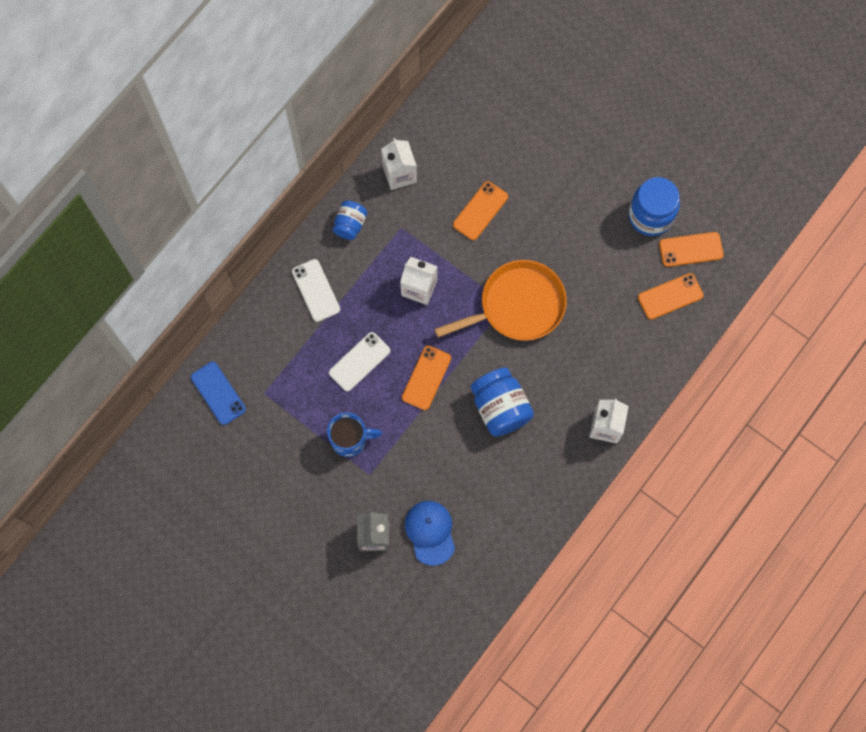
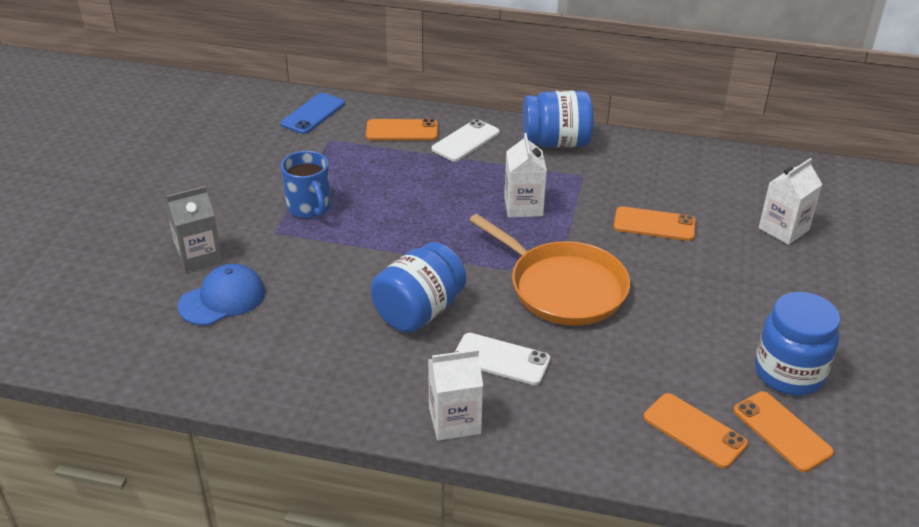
camera: 65 degrees right, 35 degrees down
(350, 225) = (556, 142): blue jar -> blue jar, size x1.68
(359, 362) = (405, 189): white phone -> white phone (501, 359)
(399, 174) = (641, 158): white carton -> white carton (783, 229)
(426, 378) = (419, 241): orange phone -> orange phone (402, 130)

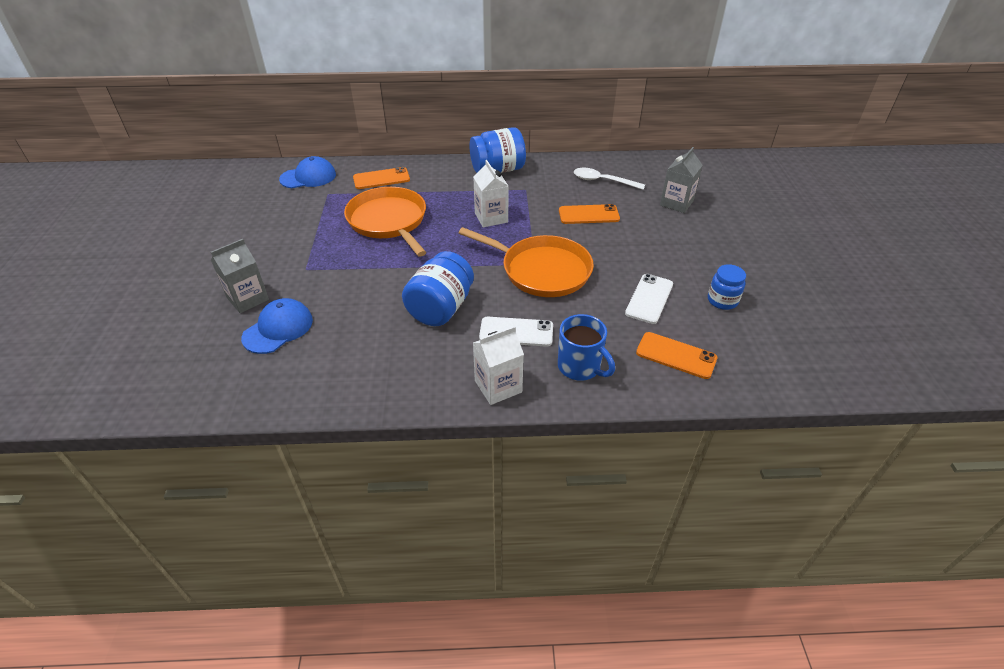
camera: 15 degrees left, 5 degrees up
(309, 207) = (328, 246): blue mug -> blue mug (580, 367)
(313, 114) = (308, 177): blue phone -> blue cap
(393, 189) = (389, 221): none -> orange pan
(465, 141) = (432, 179): white phone -> white phone (649, 299)
(692, 181) = (603, 181): none -> white spoon
(782, 431) = (735, 343): orange phone -> none
(783, 229) = (676, 203): white carton -> grey carton
(789, 373) = (722, 301): blue jar -> blue jar, size x0.59

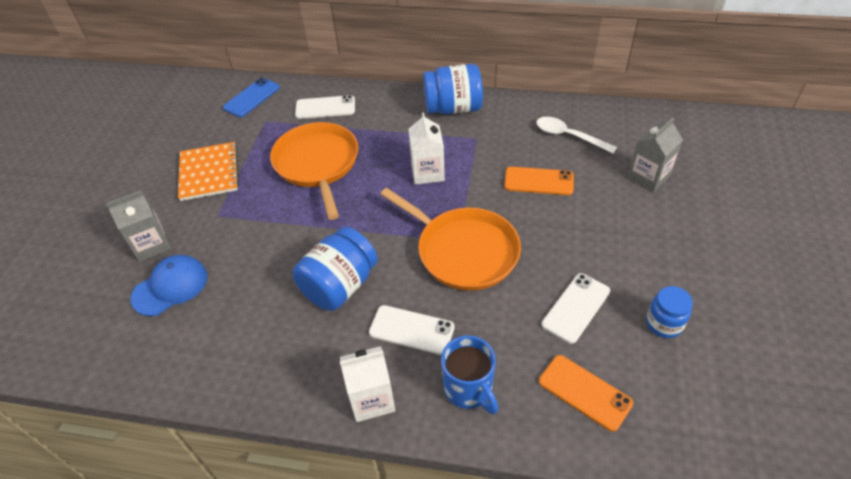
camera: 15 degrees right, 5 degrees up
(286, 237) = (209, 173): none -> orange notebook
(308, 177) = (252, 98): blue cap -> blue phone
(381, 179) = (325, 108): orange phone -> white phone

